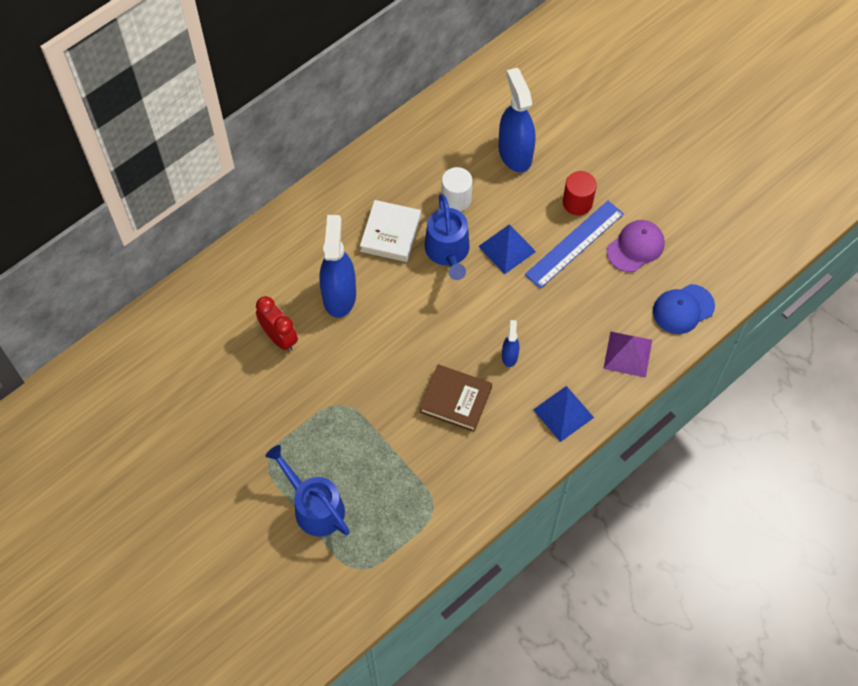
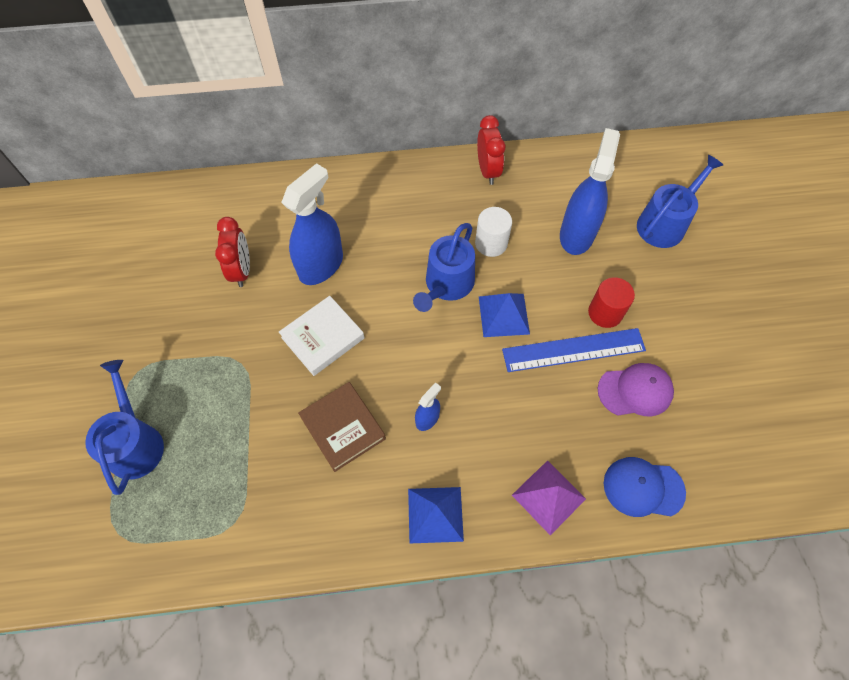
camera: 35 degrees right, 0 degrees up
(390, 233) = (409, 239): white book -> white book (322, 338)
(408, 140) = (488, 171): none -> red clock
(573, 106) = (664, 224): none -> blue watering can

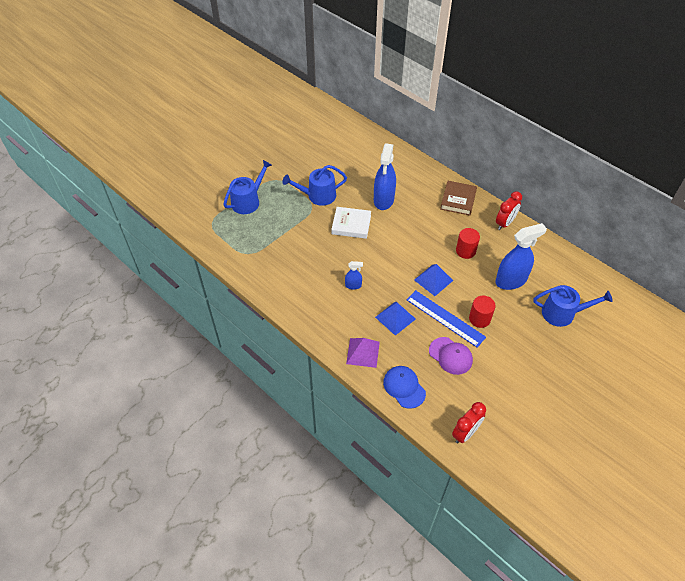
camera: 50 degrees right, 10 degrees down
(242, 270) = (352, 177): red clock -> red clock (465, 433)
(321, 265) = (383, 200): blue spray bottle -> blue spray bottle turned 105 degrees clockwise
(342, 428) = (319, 259): brown book -> brown book (458, 200)
(435, 514) = (314, 316): blue pyramid -> blue pyramid (395, 318)
(447, 285) = (425, 249): blue watering can -> blue watering can (318, 196)
(491, 243) = (465, 251): white cylinder -> red cylinder

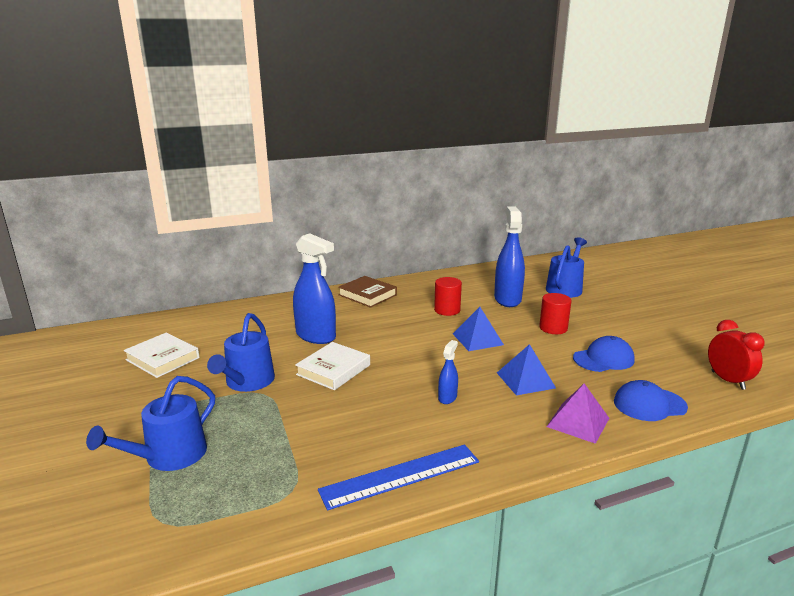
camera: 65 degrees left, 30 degrees down
(248, 201) = (169, 456): blue watering can -> blue watering can turned 120 degrees counterclockwise
(318, 151) = (162, 359): none -> white book
(445, 318) = (542, 347): blue ruler -> blue ruler (400, 475)
(450, 356) = (603, 359): purple cap -> blue cap
(505, 223) = (425, 282): red clock -> none

